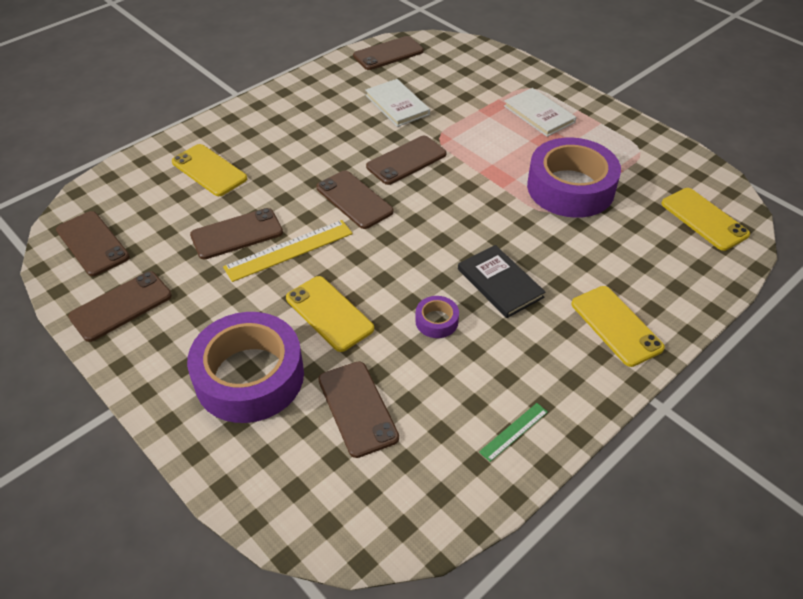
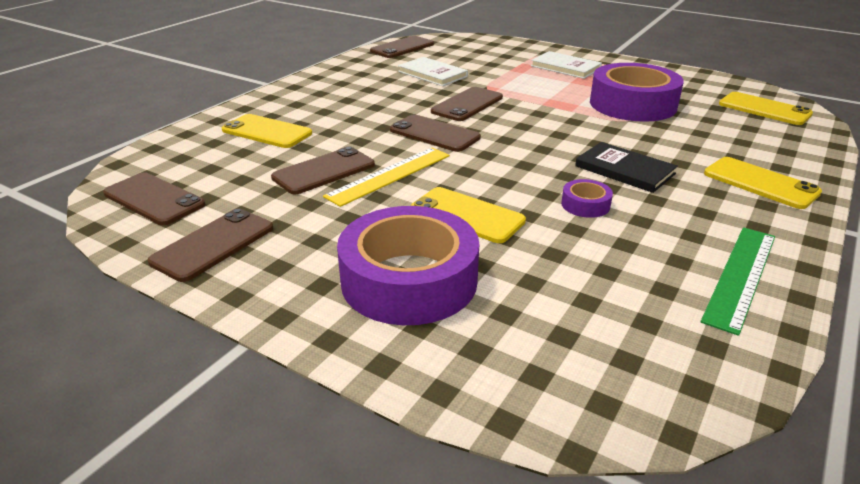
camera: 15 degrees left, 15 degrees down
(357, 408) = (556, 286): brown phone -> none
(514, 431) = (741, 276): green ruler -> green ruler, size x1.88

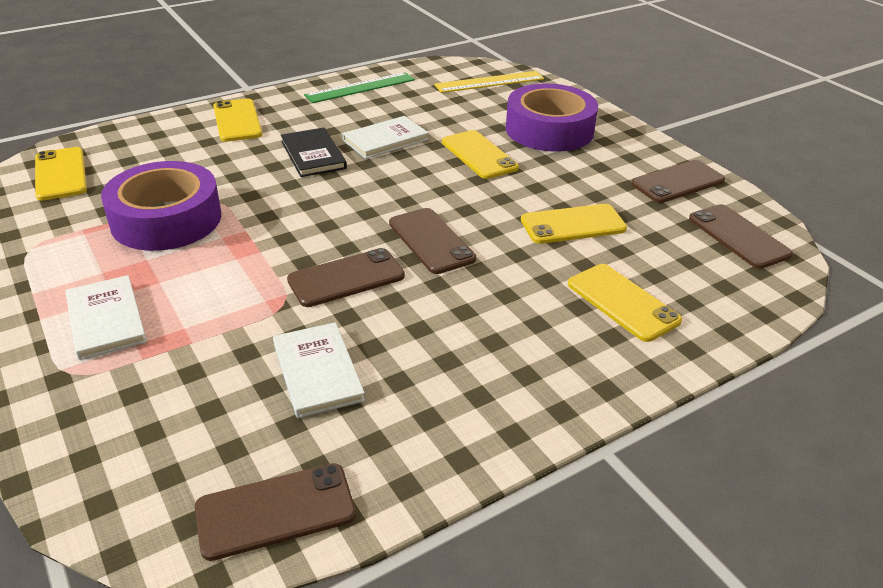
camera: 155 degrees left, 5 degrees up
(324, 171) = (573, 224): brown phone -> yellow phone
(389, 175) = (514, 203): yellow ruler -> yellow ruler (489, 82)
(585, 205) = (385, 140): purple tape -> white book

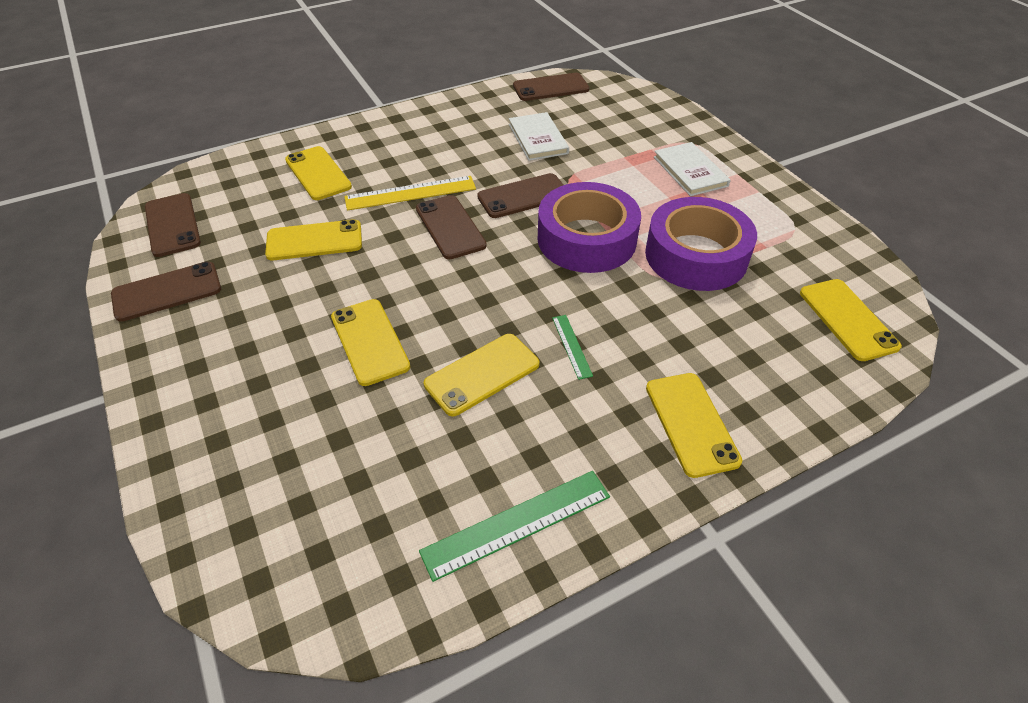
camera: 175 degrees left, 10 degrees up
(313, 155) = (571, 346): black book -> green ruler
(385, 140) = (482, 374): white book -> yellow phone
(489, 82) = (284, 541): yellow ruler -> yellow ruler (410, 193)
(549, 130) = (255, 392): purple tape -> purple tape (586, 239)

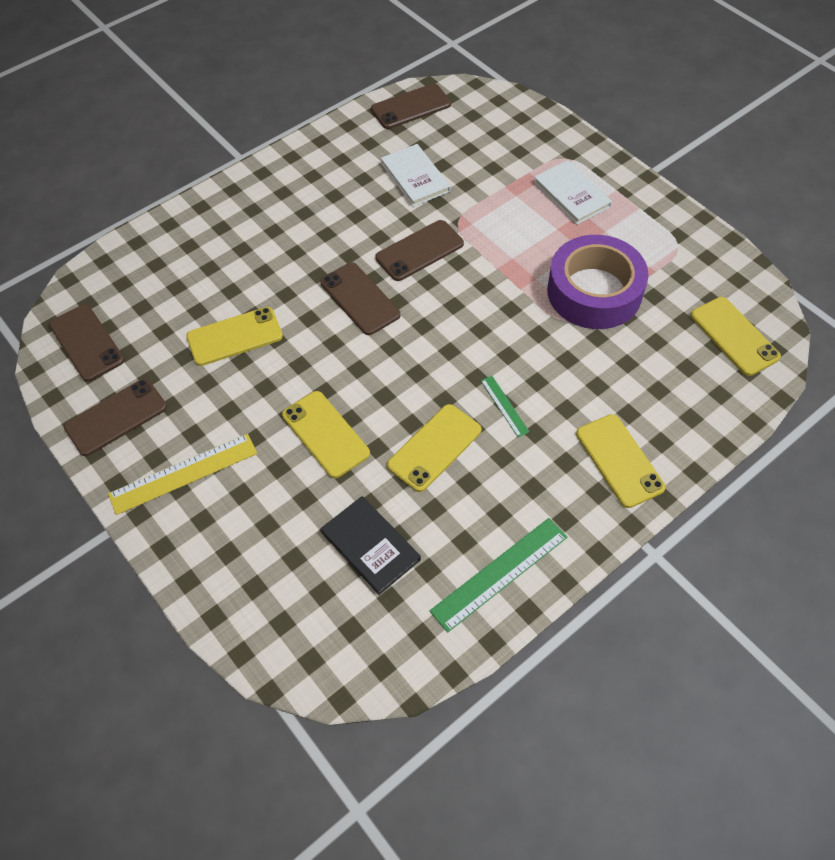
camera: 10 degrees left, 10 degrees up
(318, 173) = (208, 257): yellow phone -> none
(376, 463) = (371, 546): none -> black book
(410, 193) = (309, 265): yellow ruler -> yellow ruler (183, 473)
(586, 239) = (491, 290): purple tape -> none

